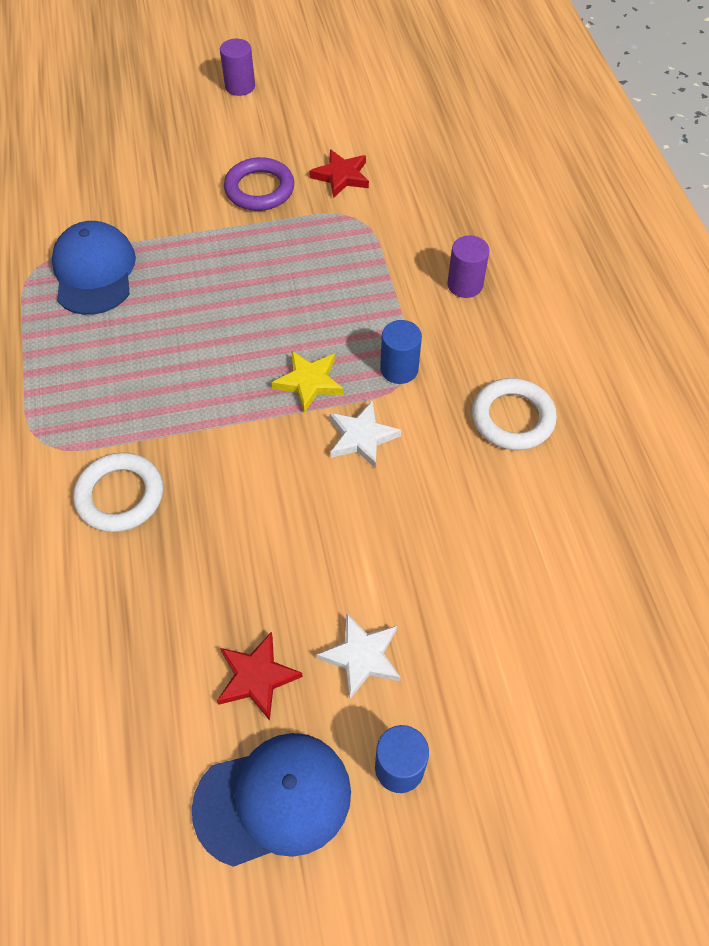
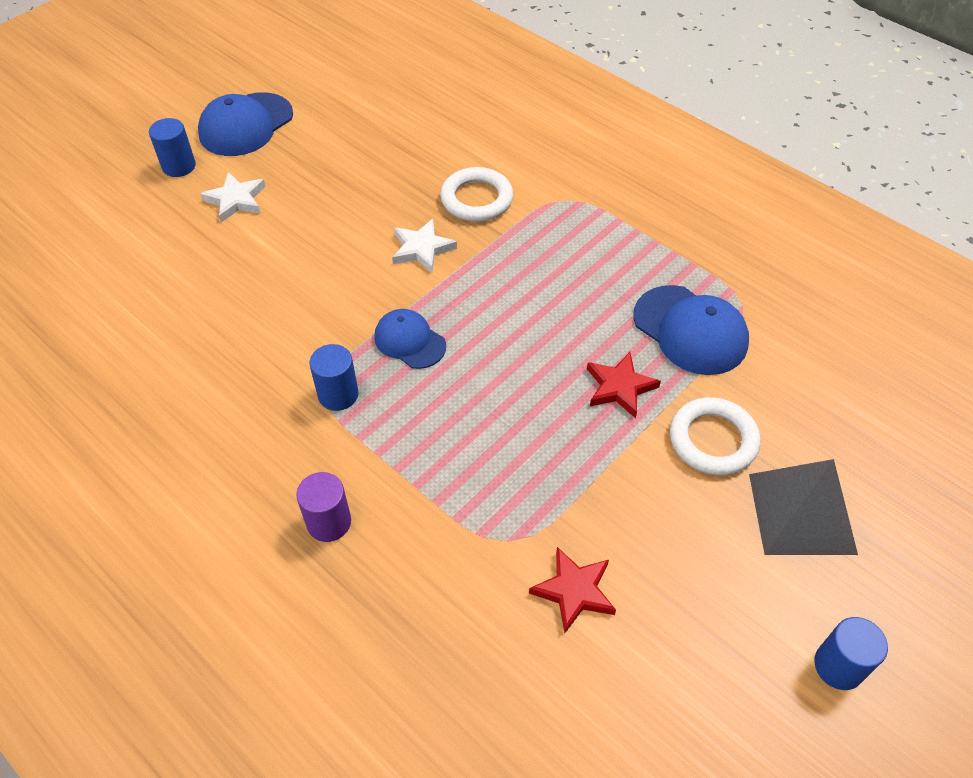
camera: 145 degrees right, 5 degrees down
(171, 144) = (801, 513): none -> grey pyramid
(240, 86) = (838, 666): purple cylinder -> blue cylinder
(257, 677) = (297, 162): red star -> red star (619, 387)
(259, 189) = (645, 513): purple ring -> none
(309, 382) = (409, 341): yellow star -> blue cap
(361, 437) = (331, 322): white star -> white star (422, 249)
(512, 418) = (205, 406): white ring -> white ring (713, 440)

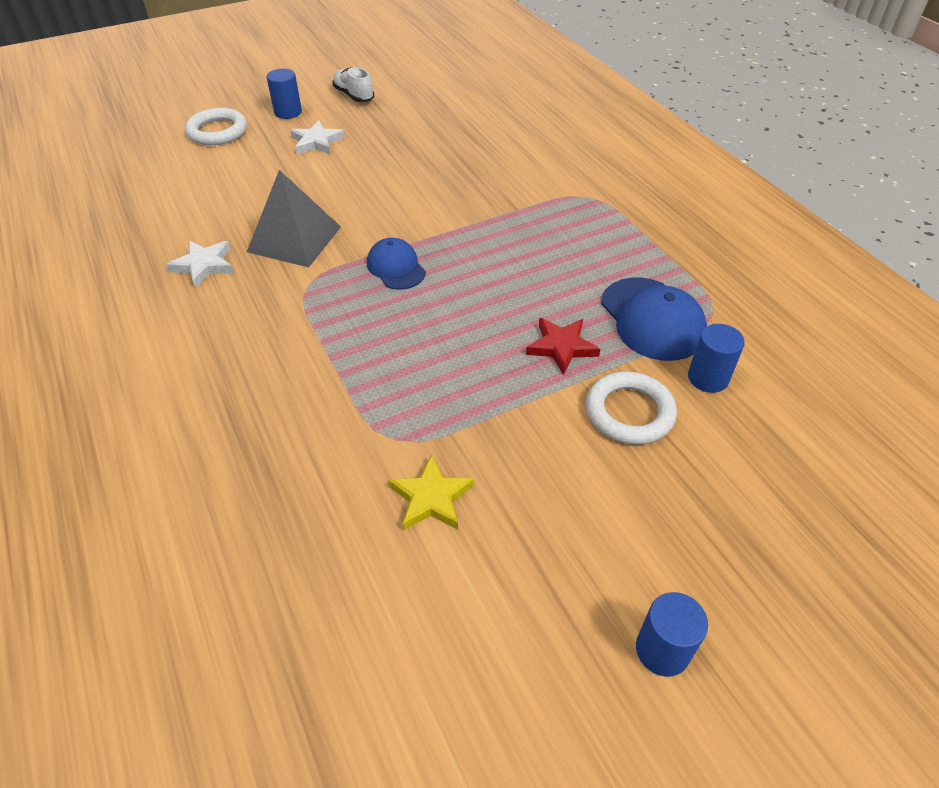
camera: 20 degrees right, 5 degrees down
(246, 125) = (354, 96): blue cap -> white shoe
(329, 522) = (252, 381): purple cylinder -> none
(338, 394) = (315, 291): blue cylinder -> blue cylinder (708, 378)
(422, 249) = (444, 205): white star -> white star (204, 265)
(477, 199) = (510, 180): white ring -> white ring (217, 131)
(574, 591) = (431, 498): red star -> yellow star
(801, 513) = (689, 499): grey pyramid -> grey pyramid (294, 239)

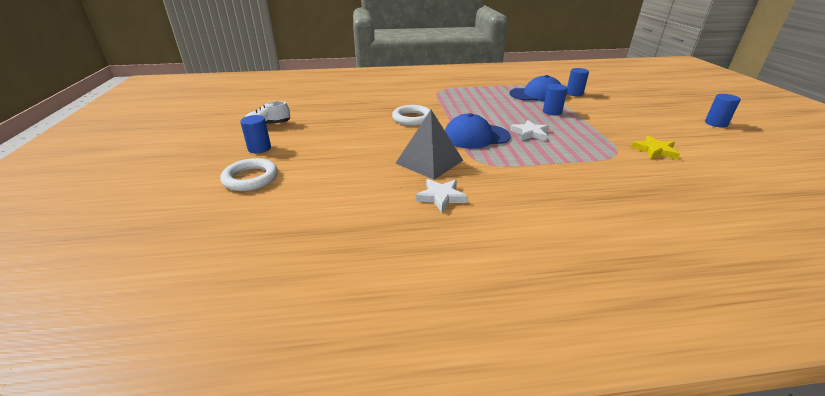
camera: 70 degrees left, 15 degrees down
(316, 142) = (315, 143): white star -> white star (530, 133)
(396, 267) = (476, 136): blue cap -> blue cap, size x1.58
(561, 347) = (552, 112): red star -> blue cylinder
(629, 412) = (594, 108): white ring -> white ring (412, 118)

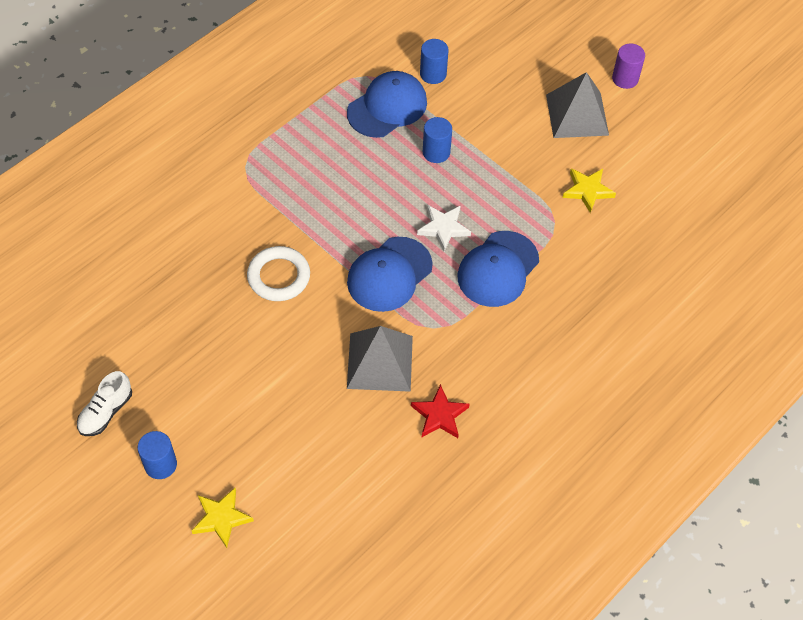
camera: 40 degrees left, 25 degrees up
(251, 178) = (221, 518): white ring -> yellow star
(441, 197) = (439, 415): white star -> red star
(553, 157) = (498, 269): none -> blue cap
(666, 125) = (577, 115): none -> grey pyramid
(716, 123) = (625, 79): blue cylinder -> purple cylinder

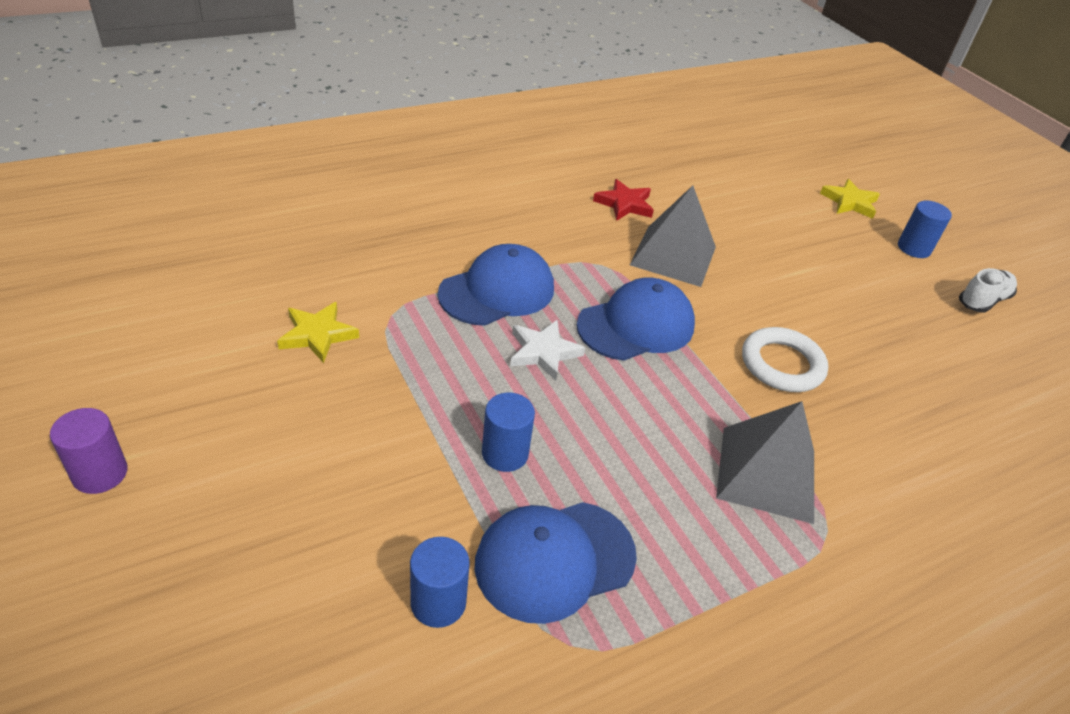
camera: 165 degrees left, 15 degrees down
(577, 115) = (239, 439): grey pyramid -> grey pyramid (766, 473)

